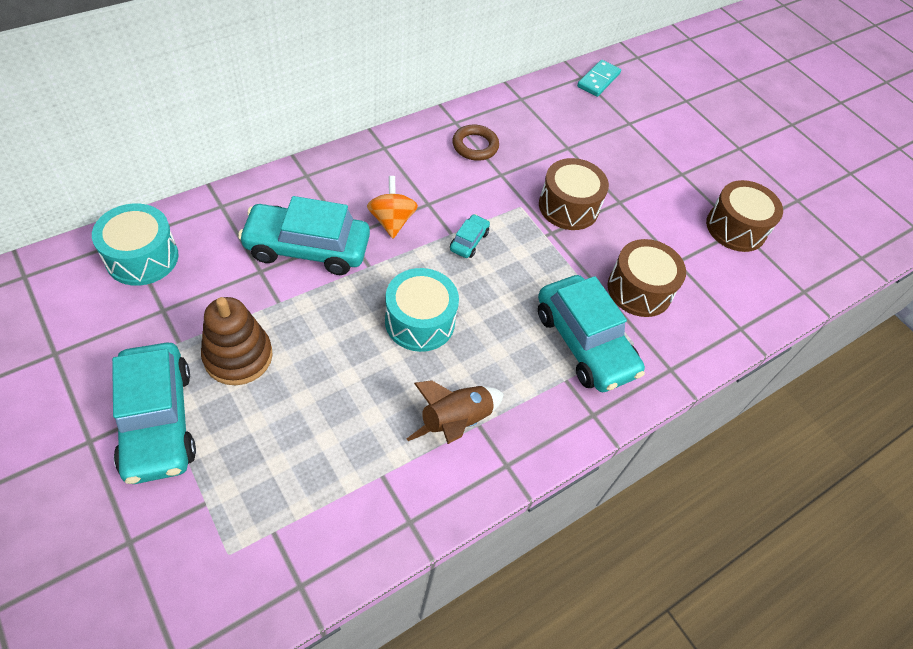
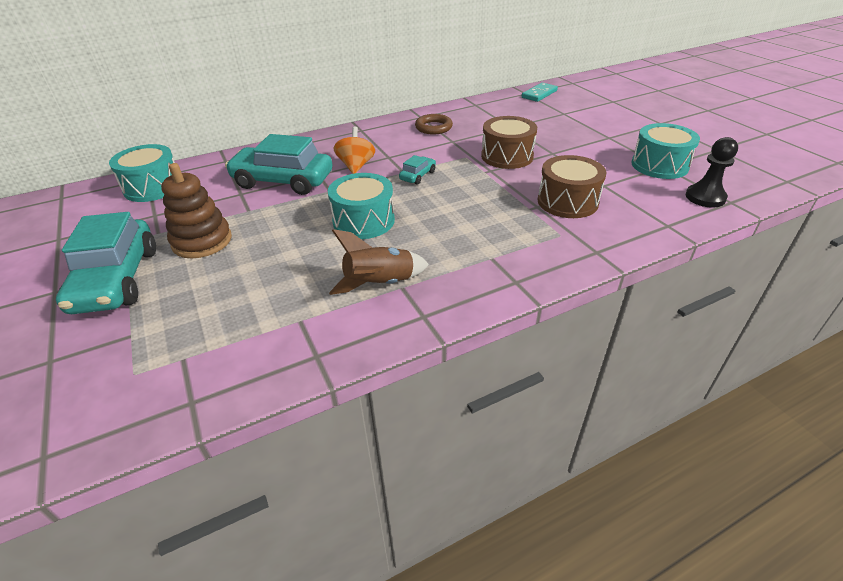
camera: 15 degrees right, 15 degrees down
(584, 343) = (512, 234): turquoise car -> none
(736, 228) = (659, 165): brown drum -> turquoise drum
(779, 284) = (705, 197): none -> black pawn

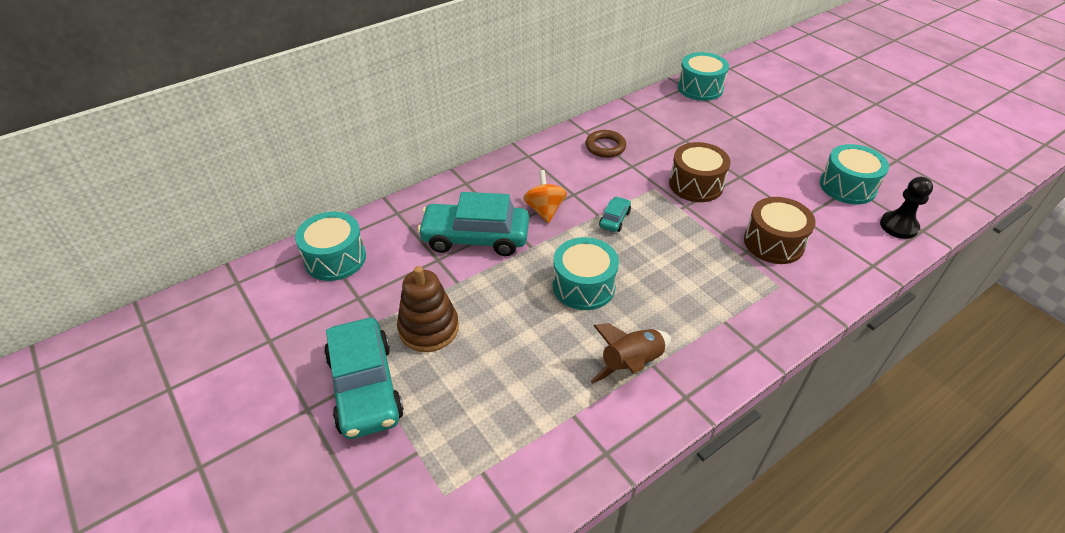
camera: 10 degrees left, 5 degrees up
(539, 94) = (700, 88): turquoise domino -> turquoise drum

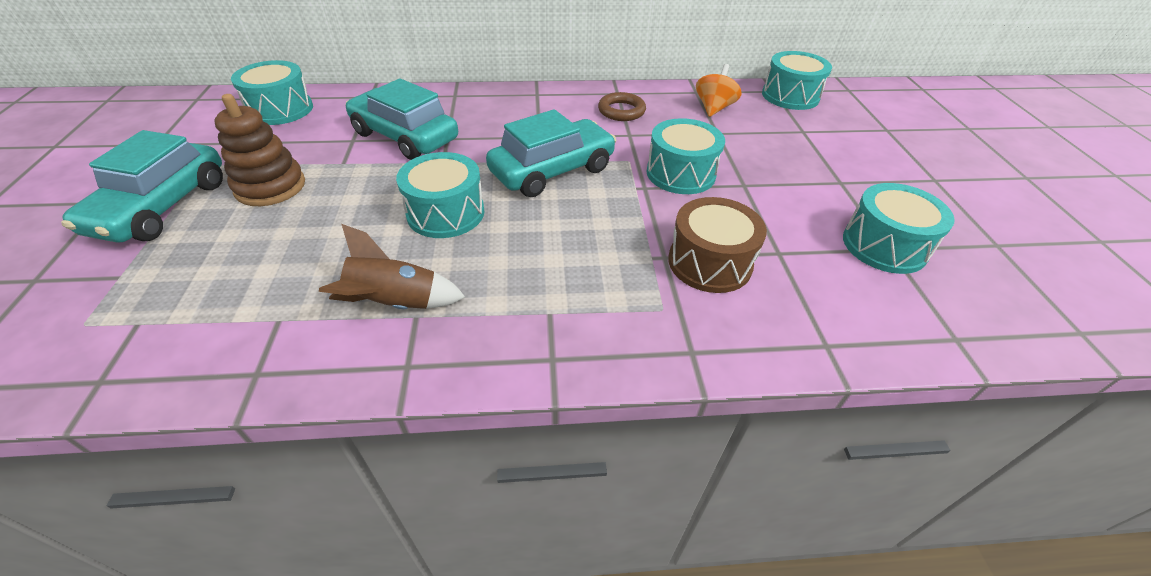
camera: 30 degrees right, 0 degrees up
(544, 210) = (495, 139): orange spinning top -> orange spinning top (714, 108)
(614, 219) = (552, 170): turquoise car -> turquoise car, size x2.24
(696, 184) = (680, 173): brown drum -> turquoise drum
(898, 226) = (919, 318): black pawn -> none

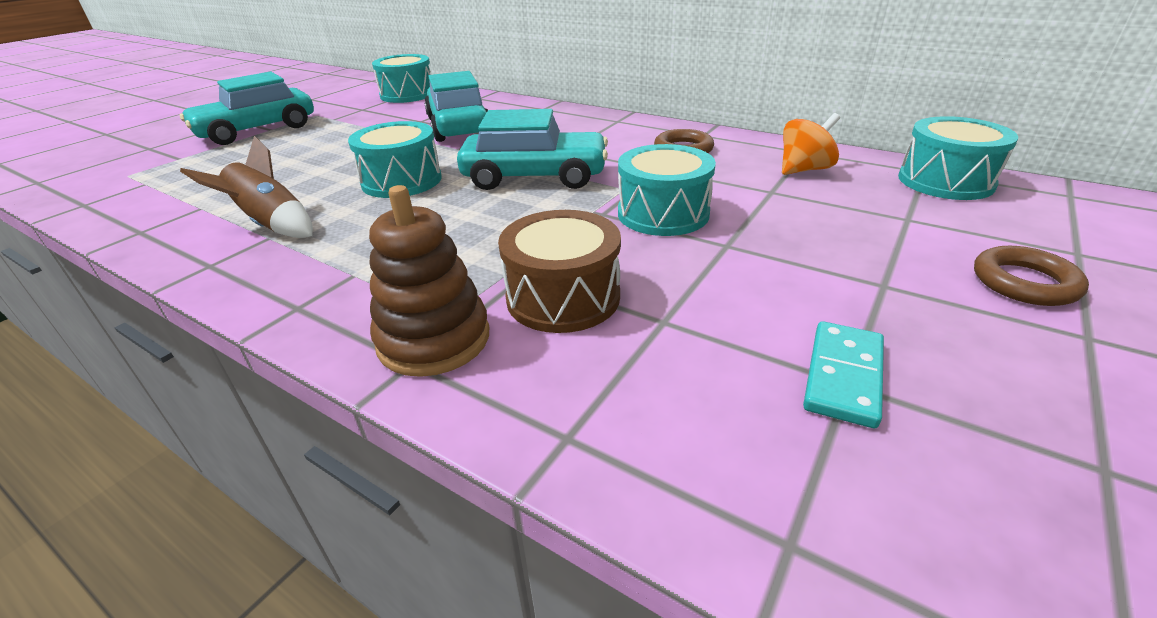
camera: 40 degrees right, 10 degrees down
(270, 187) = (326, 135): brown stacking toy -> brown stacking toy (434, 339)
(884, 245) = (843, 376): turquoise drum -> turquoise domino
(887, 157) = (1024, 282): none -> brown ring

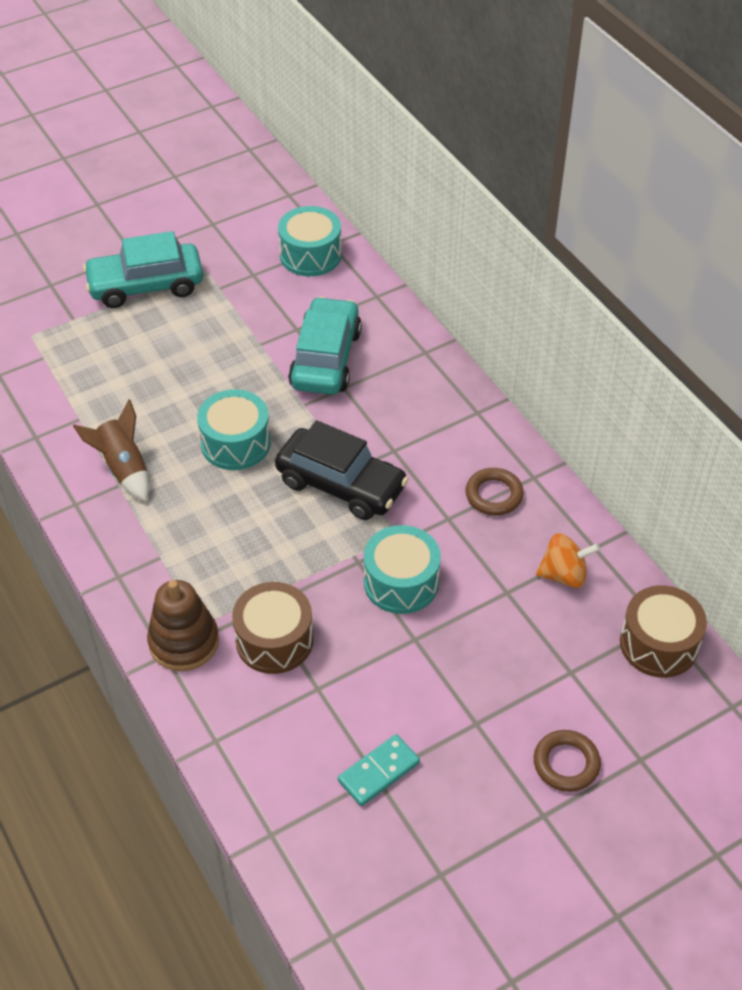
camera: 25 degrees right, 15 degrees up
(535, 177) = (341, 484): turquoise car -> black car
(945, 181) = (658, 644): turquoise drum -> brown drum

